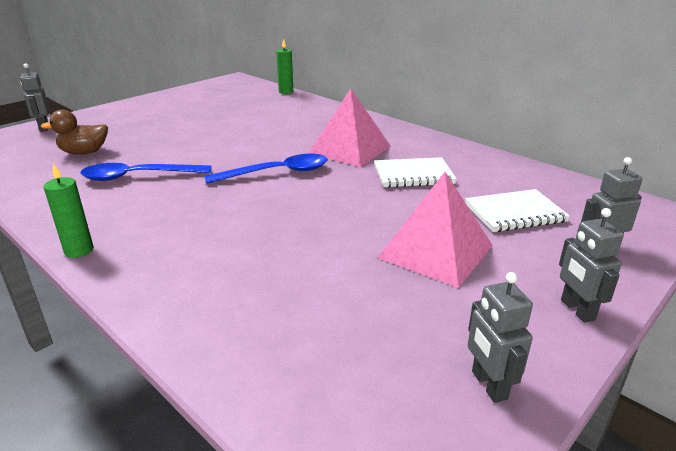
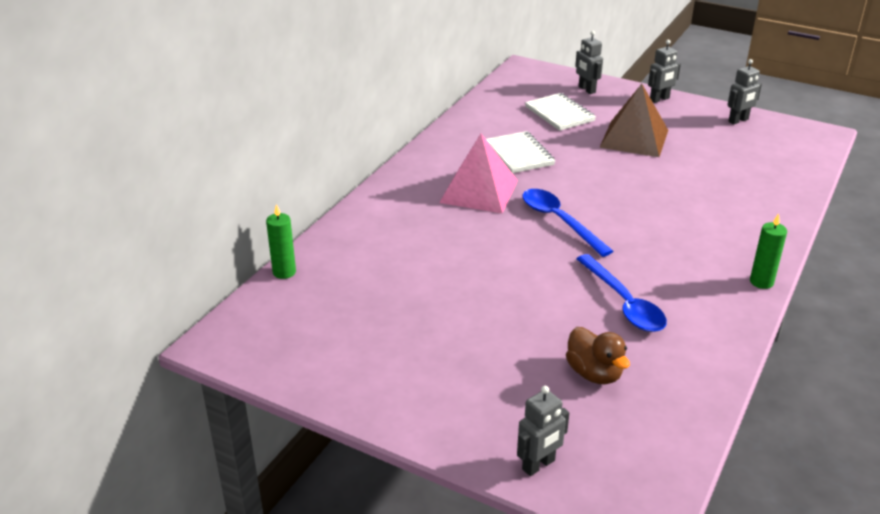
camera: 105 degrees left, 5 degrees up
(435, 251) = (634, 138): pink pyramid -> brown pyramid

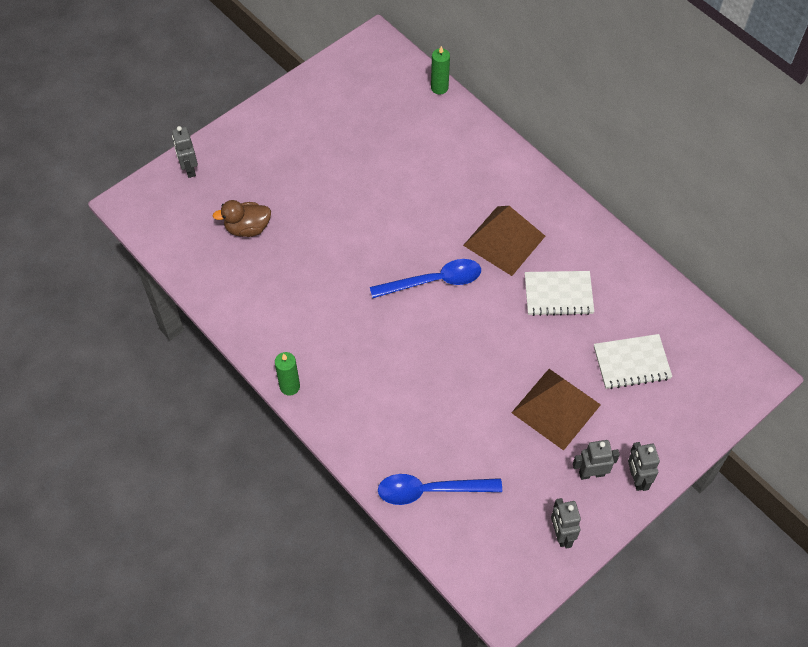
camera: 110 degrees right, 25 degrees up
(479, 191) = (504, 240): pink pyramid -> brown pyramid
(586, 90) = (682, 414): grey robot -> grey robot (591, 473)
(624, 303) = (309, 279): blue spoon -> blue spoon (430, 490)

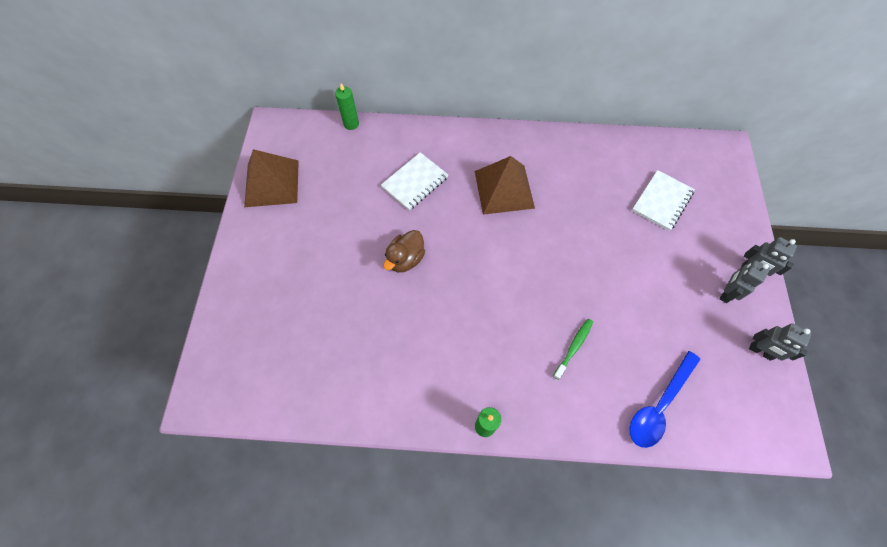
camera: 45 degrees left, 5 degrees up
(189, 169) = (224, 327): grey robot -> none
(247, 228) = (320, 333): brown duck -> brown duck (405, 259)
(415, 397) = (573, 347): none -> green toothbrush
(434, 281) = (493, 255): blue spoon -> none
(556, 408) = (659, 270): brown pyramid -> brown pyramid (271, 183)
(558, 294) = (574, 196): white notebook -> white notebook (415, 182)

